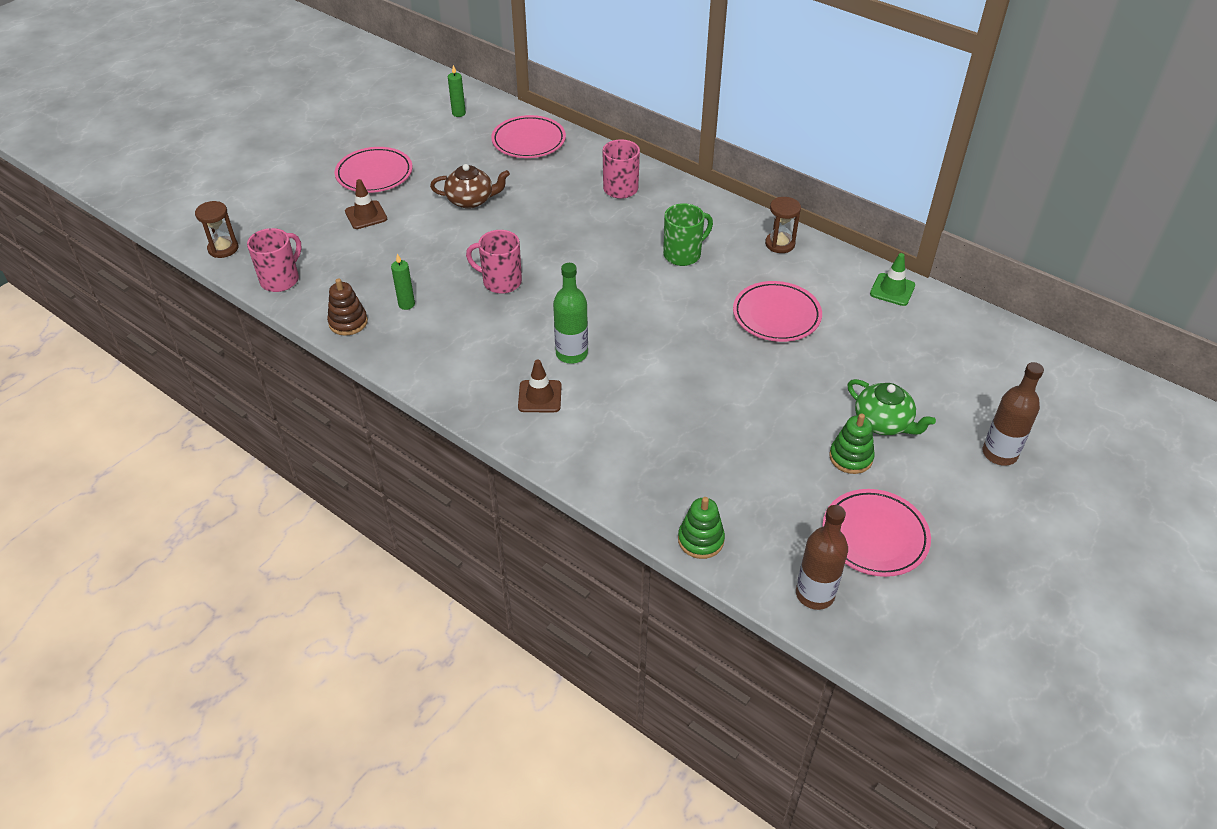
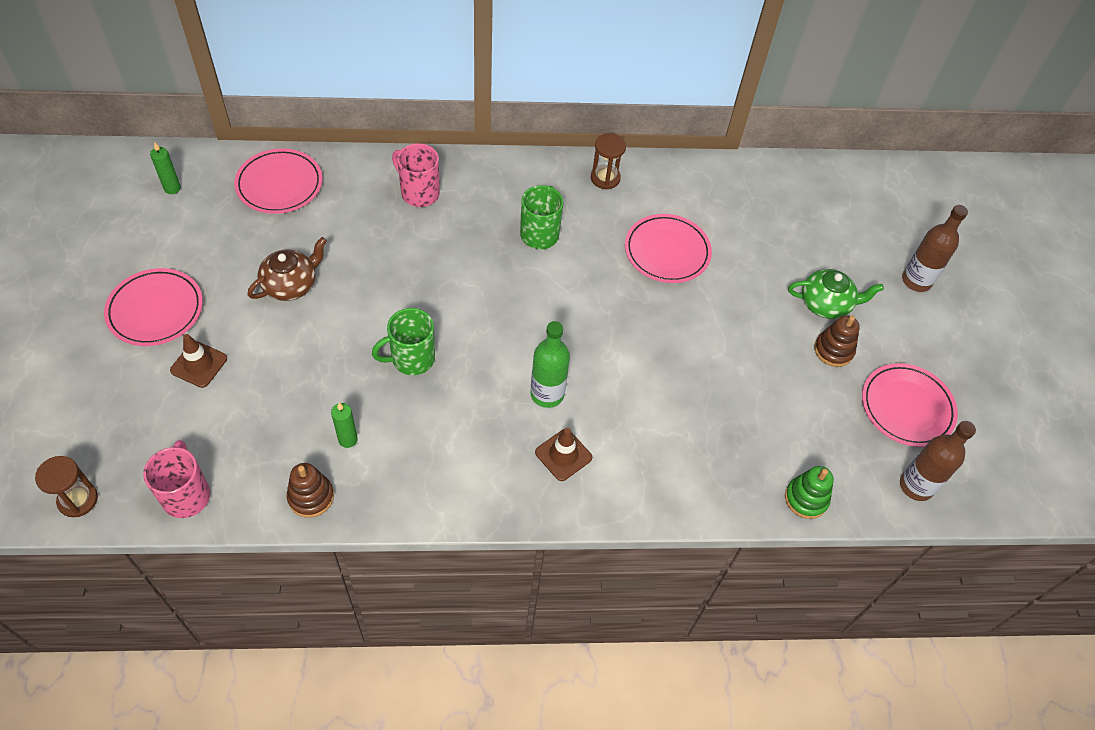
camera: 45 degrees left, 10 degrees up
(500, 282) = (411, 359): pink mug -> green mug
(851, 457) = (833, 350): green stacking toy -> brown stacking toy
(892, 290) = (725, 175): green traffic cone -> none

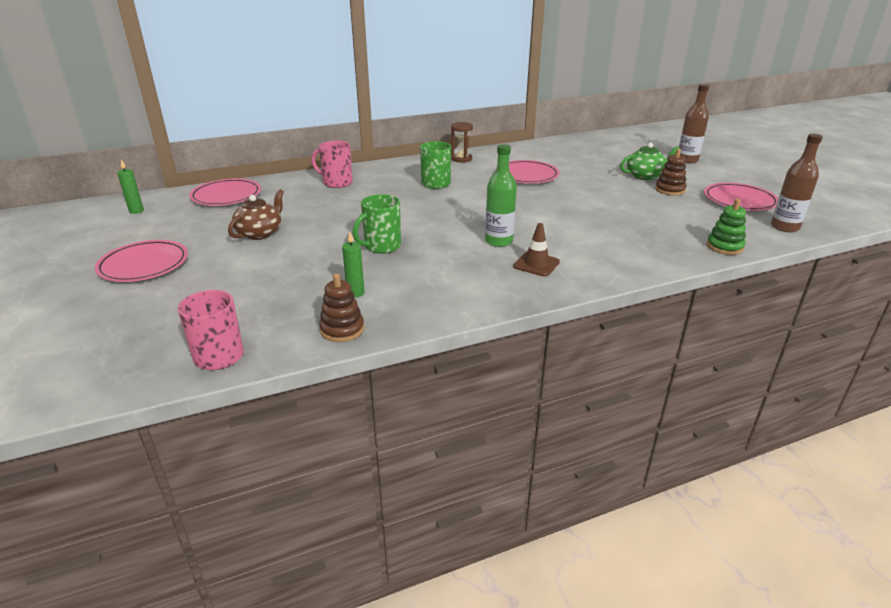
camera: 15 degrees left, 25 degrees down
(78, 500) = (100, 384): brown hourglass -> none
(199, 364) = (197, 283): brown traffic cone -> none

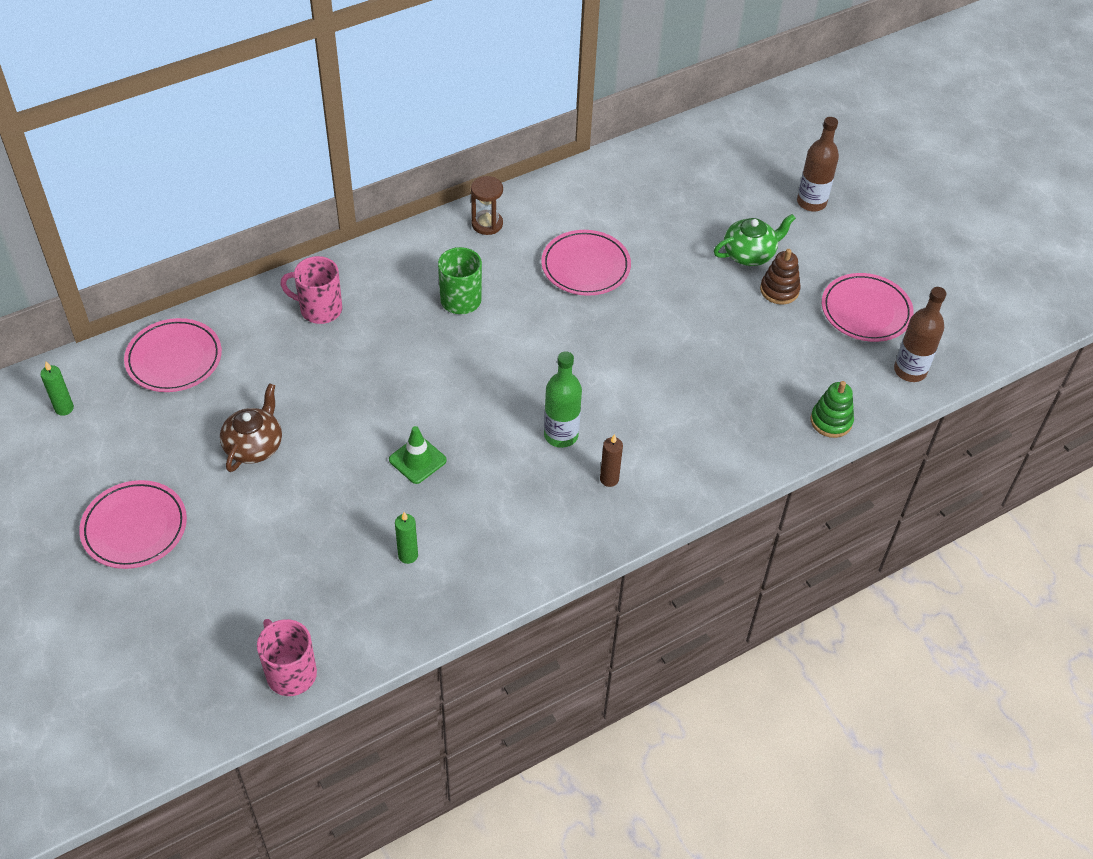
camera: 10 degrees left, 20 degrees up
(342, 329) = (409, 619): brown stacking toy -> none
(381, 246) = (417, 460): green mug -> green traffic cone
(536, 264) = (609, 479): brown traffic cone -> brown candle

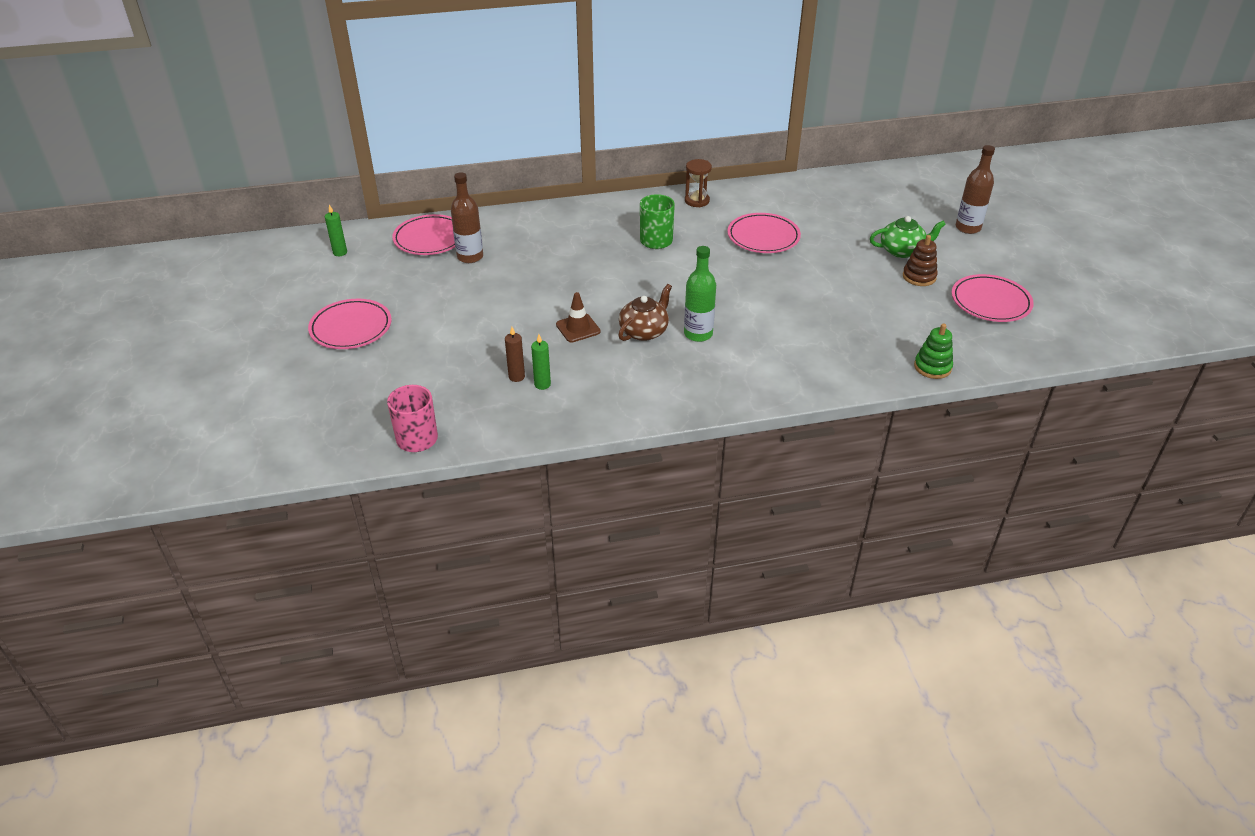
camera: 20 degrees right, 10 degrees down
(254, 445) = (461, 297): brown teapot -> brown teapot (644, 331)
(319, 309) = (548, 229): pink mug -> none
(417, 460) = (578, 328): green traffic cone -> brown traffic cone
(609, 479) = (725, 369): brown candle -> brown candle (516, 377)
(910, 371) = (1017, 347): brown bottle -> brown bottle (470, 257)

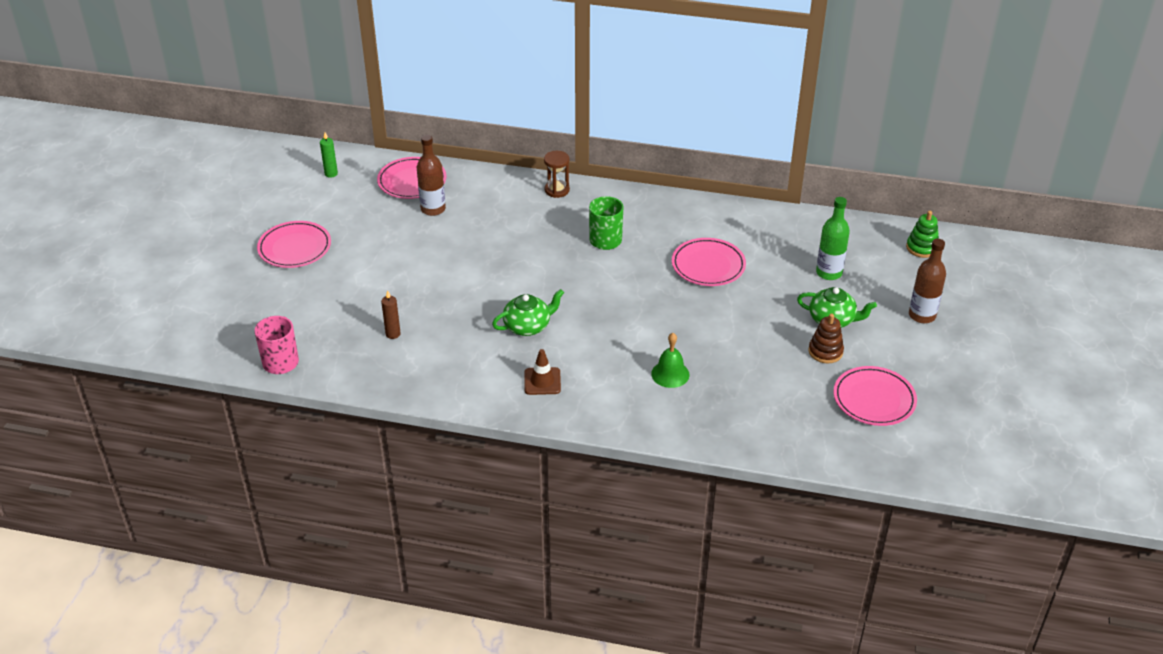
camera: 25 degrees right, 0 degrees up
(542, 384) = (408, 348): green candle -> none
(578, 328) = (474, 305): brown traffic cone -> brown traffic cone (542, 381)
(644, 331) = (528, 326): brown teapot -> green teapot
(697, 201) = (675, 209): brown hourglass -> brown hourglass (557, 190)
(698, 334) = (572, 343): green bottle -> green bottle (829, 273)
(807, 333) = (670, 374): none -> green bell
(932, 367) = (759, 444): green stacking toy -> green stacking toy (922, 248)

